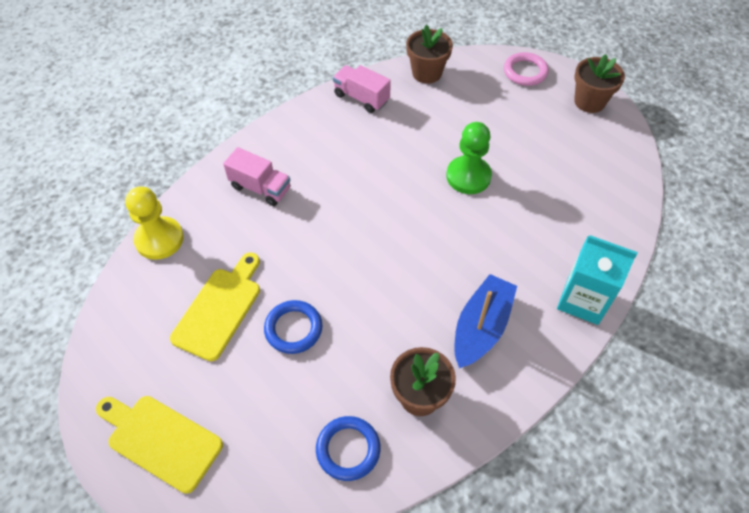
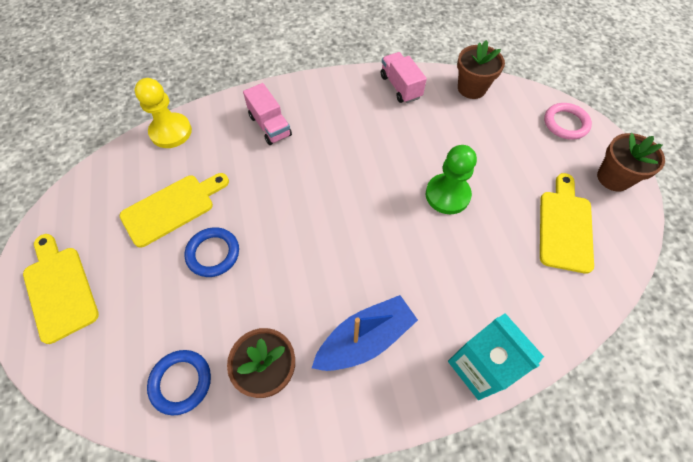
camera: 30 degrees right, 5 degrees up
(577, 158) = (564, 226): none -> yellow cutting board

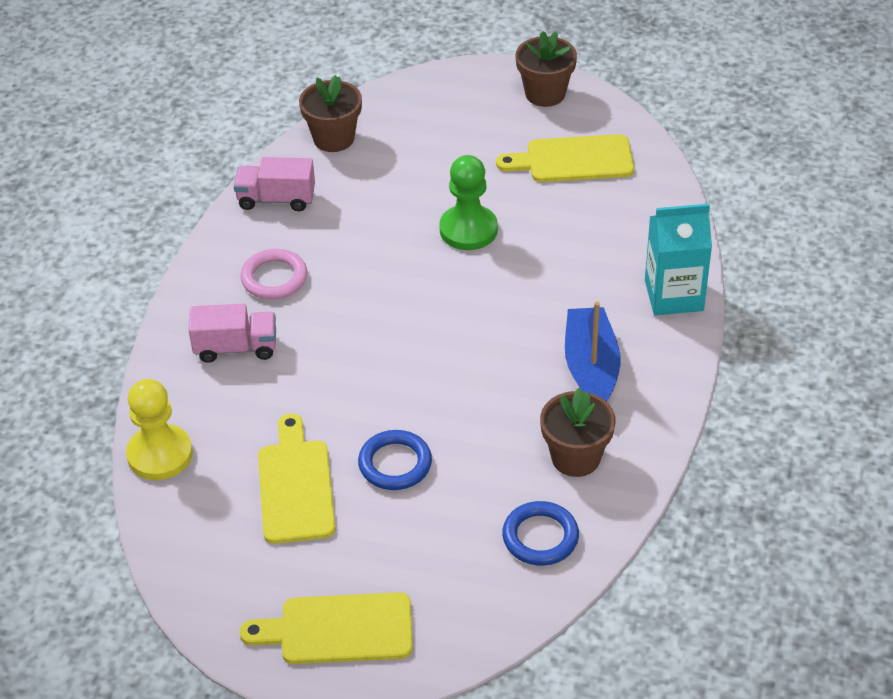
camera: 60 degrees left, 15 degrees down
(564, 226) = (573, 160): yellow cutting board -> yellow cutting board turned 45 degrees counterclockwise
(565, 123) = (449, 90): pink ring -> pink ring (274, 278)

